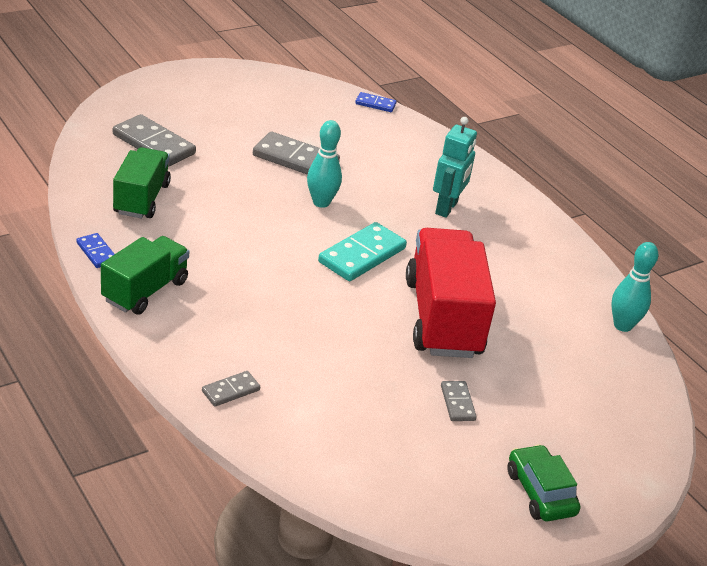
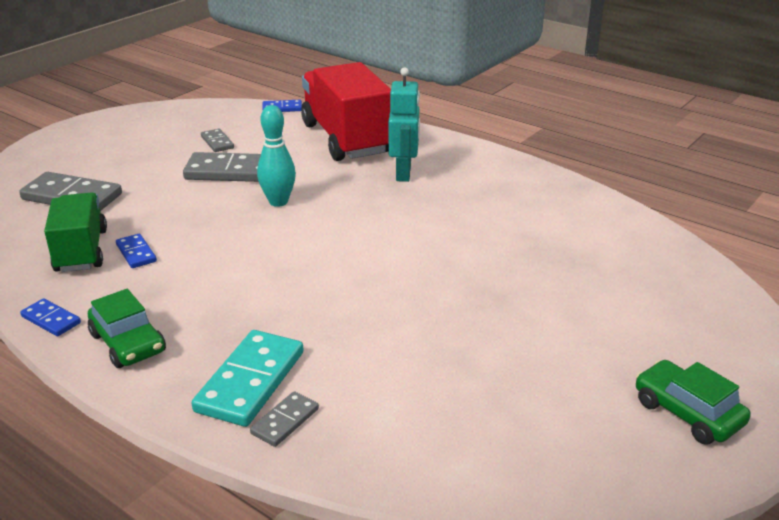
camera: 15 degrees left, 5 degrees down
(145, 291) = (128, 343): green truck -> green car
(183, 215) = (136, 253): none -> blue domino
(362, 255) = (349, 237): turquoise domino -> turquoise domino (250, 381)
(442, 318) = (466, 270): red truck -> red truck (346, 139)
(457, 403) = (538, 349): grey domino -> grey domino (217, 142)
(622, 325) = (635, 225): turquoise bowling pin -> none

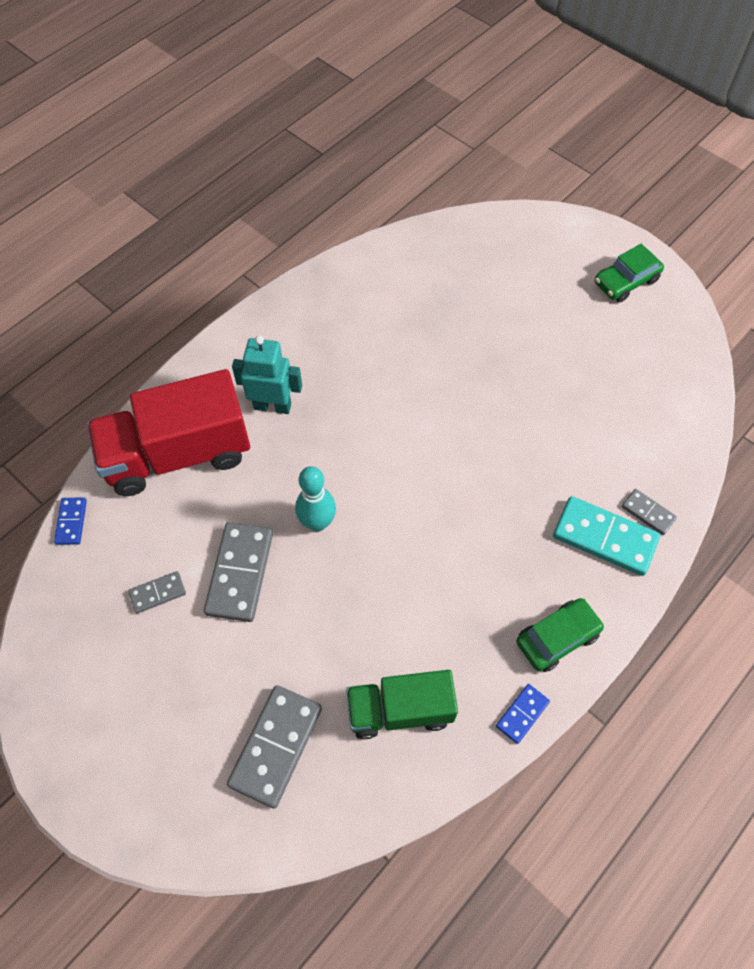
camera: 85 degrees left, 30 degrees up
(136, 253) = (408, 653): blue domino -> none

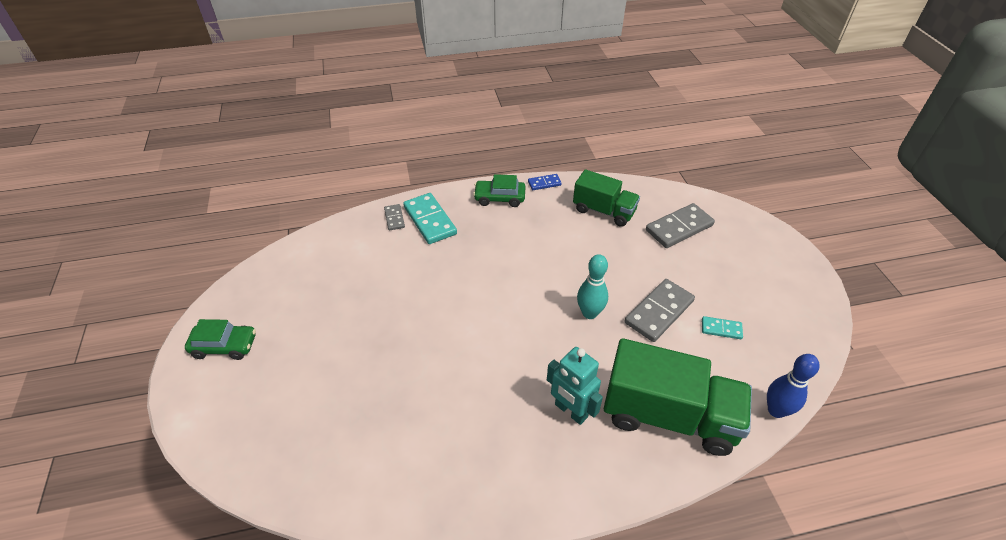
camera: 145 degrees left, 15 degrees down
(71, 522) = (776, 410): blue domino -> blue bowling pin
(158, 593) = (721, 329): grey domino -> turquoise domino
(178, 454) = (669, 415): red truck -> green truck

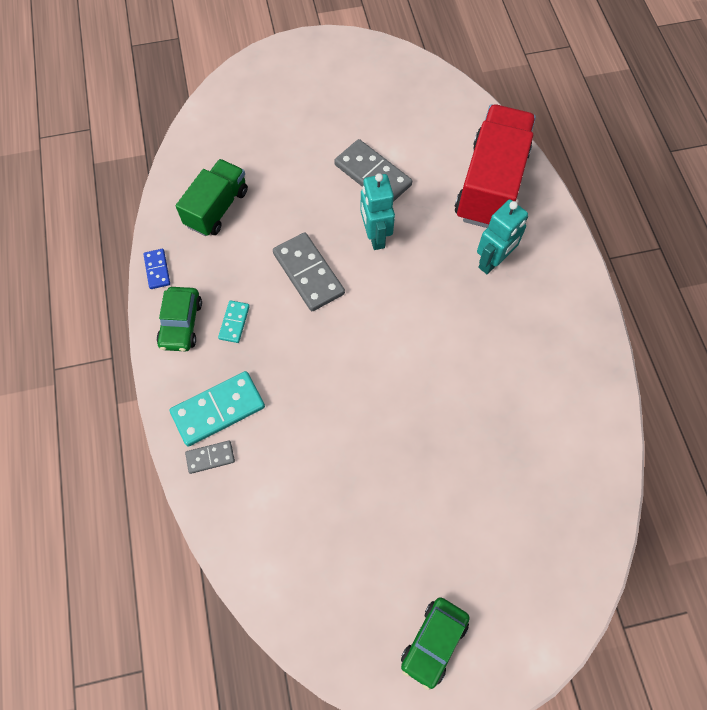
camera: 90 degrees left, 20 degrees up
(224, 346) = (434, 642): green car -> green car turned 150 degrees counterclockwise
(589, 313) = (375, 236): turquoise bowling pin -> turquoise robot
(669, 415) = (490, 184): green truck -> red truck
(679, 228) = (251, 138): grey domino -> grey domino (308, 273)
(721, 329) = (393, 128): turquoise domino -> turquoise domino (234, 322)
(776, 410) = (478, 107): blue bowling pin -> none

